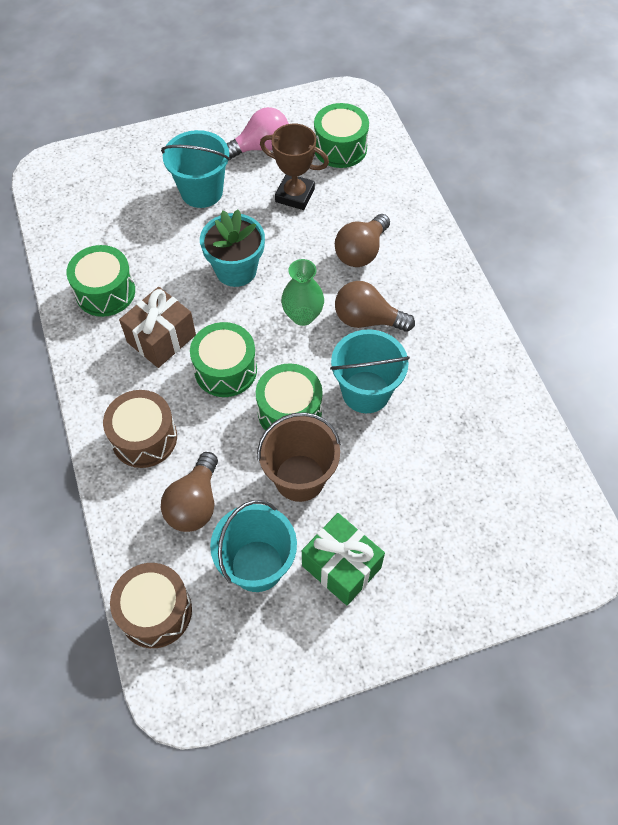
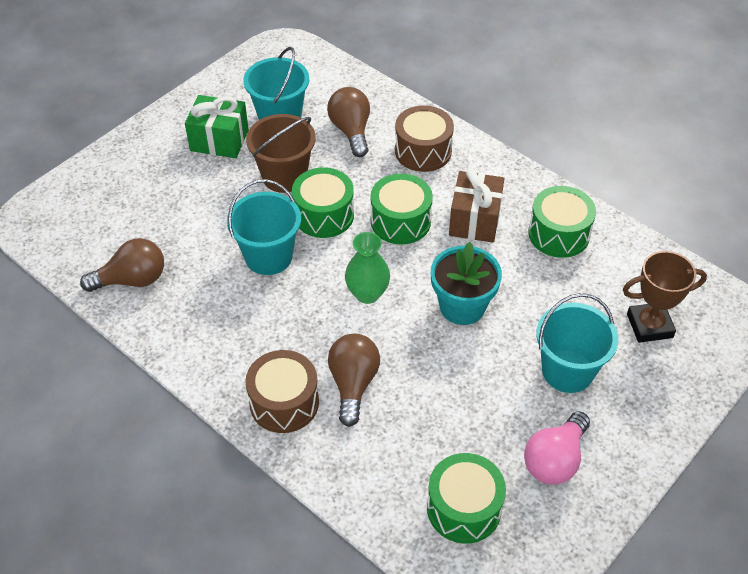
camera: 150 degrees right, 10 degrees down
(155, 611) = (330, 72): brown drum -> brown drum (284, 402)
(295, 195) = (468, 416): brown trophy -> brown trophy (649, 326)
(367, 319) = (304, 318): brown light bulb -> brown light bulb (132, 280)

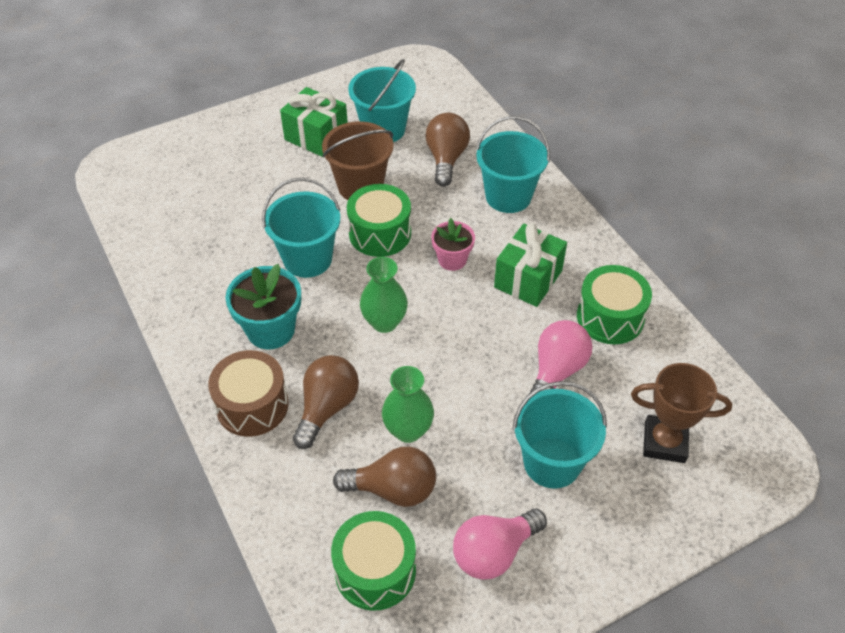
camera: 20 degrees right, 0 degrees up
(132, 280) = (173, 246): brown light bulb -> brown light bulb (393, 489)
(400, 221) = (452, 260): green drum -> pink flower pot
(423, 151) = (508, 196): brown drum -> turquoise bucket
(434, 381) = (408, 430): none -> green vase
(462, 306) = (473, 363): turquoise flower pot -> turquoise flower pot (270, 330)
(474, 220) = (528, 279): brown gift -> green gift
(536, 293) = (556, 371): none -> pink light bulb

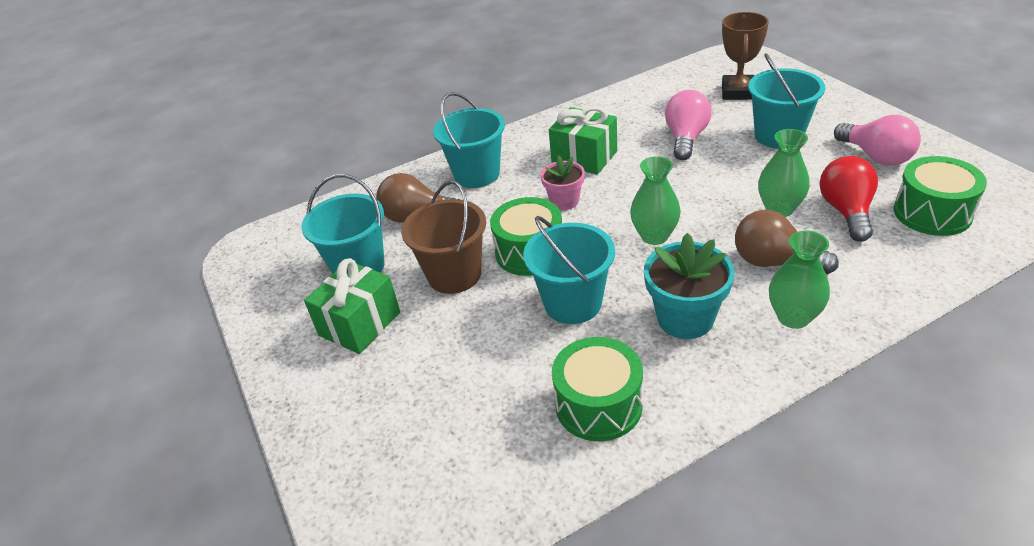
camera: 85 degrees left, 10 degrees down
(252, 405) = (793, 317): brown drum -> green vase
(393, 489) = (846, 211): brown light bulb -> red light bulb
(556, 371) = (686, 138): pink light bulb -> pink light bulb turned 75 degrees clockwise
(610, 317) = (621, 117): green drum -> green drum (598, 405)

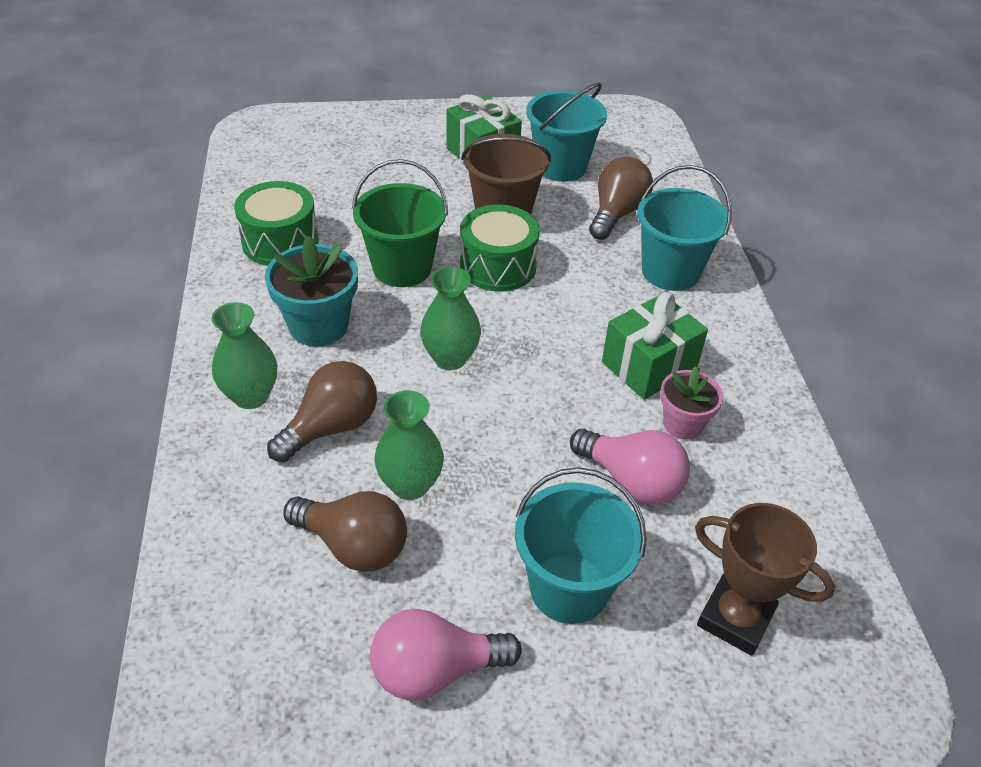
camera: 105 degrees right, 5 degrees up
(564, 201) = (567, 317): pink flower pot -> pink flower pot (683, 424)
(573, 303) = (402, 268): turquoise bucket -> green bucket
(846, 211) = (353, 546): red light bulb -> brown light bulb
(932, 213) = (277, 633): green drum -> none

